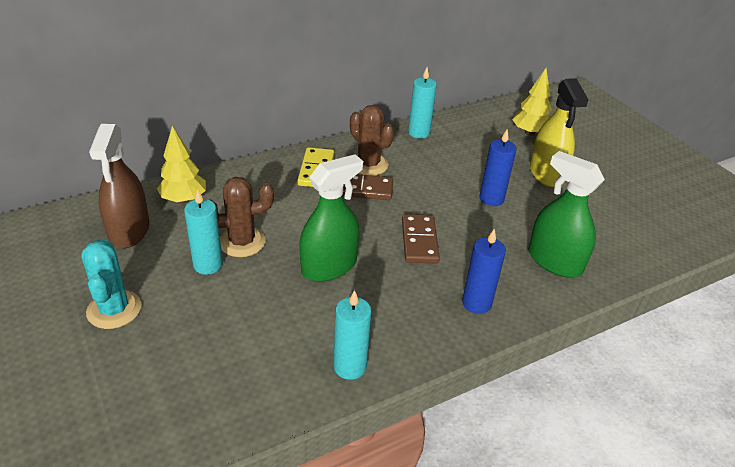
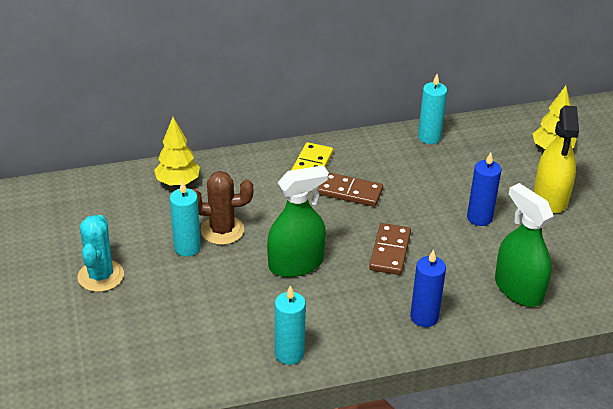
camera: 15 degrees right, 0 degrees up
(129, 230) = (124, 207): brown spray bottle -> none
(368, 164) = (365, 167): brown cactus -> none

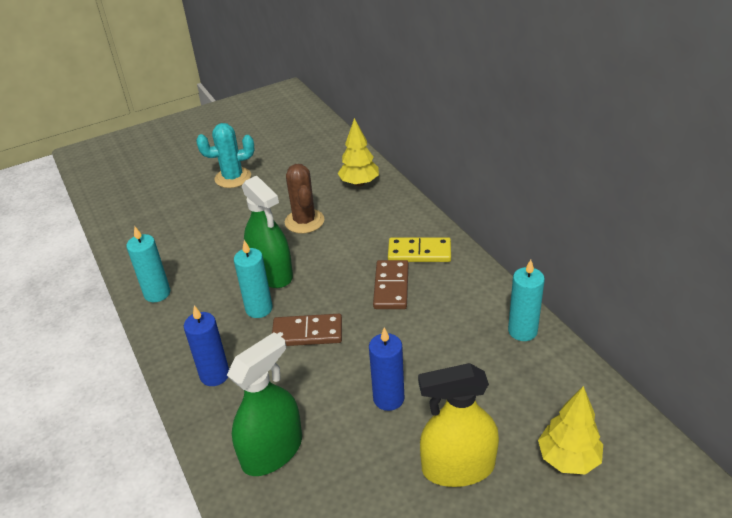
camera: 80 degrees right, 0 degrees up
(187, 247) = (276, 209): turquoise candle -> turquoise candle (259, 309)

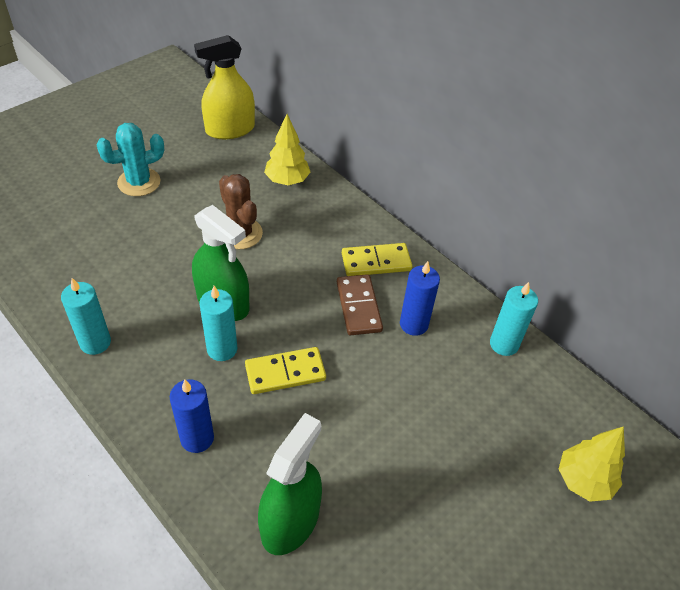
camera: 20 degrees left, 10 degrees up
(307, 333) = (285, 372): brown domino -> yellow domino
(388, 398) = (394, 440): blue candle -> blue candle (413, 324)
(458, 467) = (484, 507): yellow spray bottle -> yellow spray bottle (230, 129)

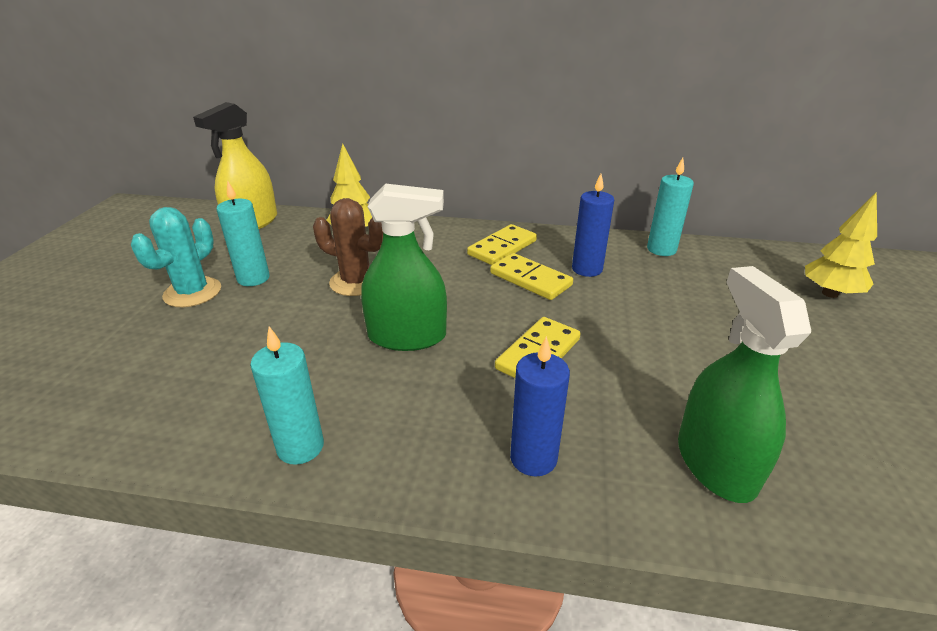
camera: 35 degrees left, 15 degrees down
(222, 349) = (455, 370): turquoise candle -> turquoise candle (253, 278)
(358, 306) = (530, 279): brown domino -> yellow domino

